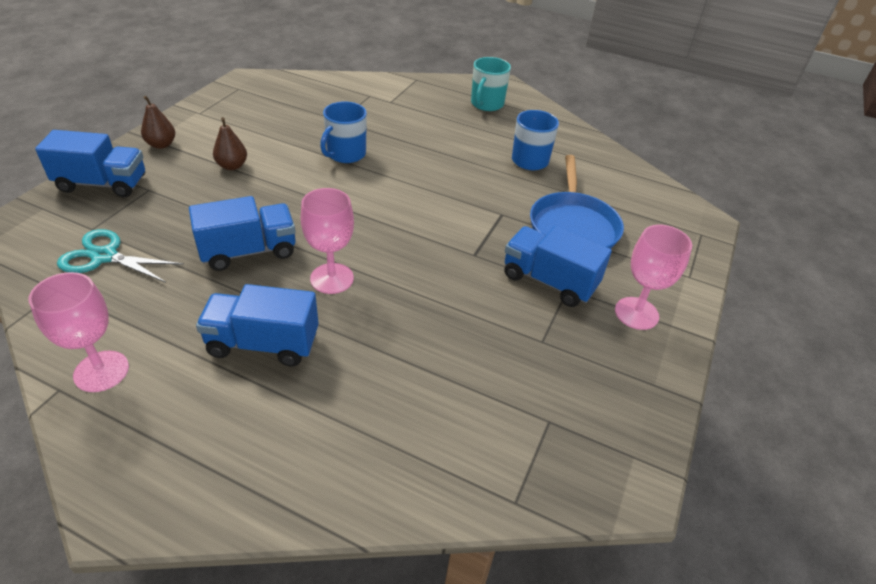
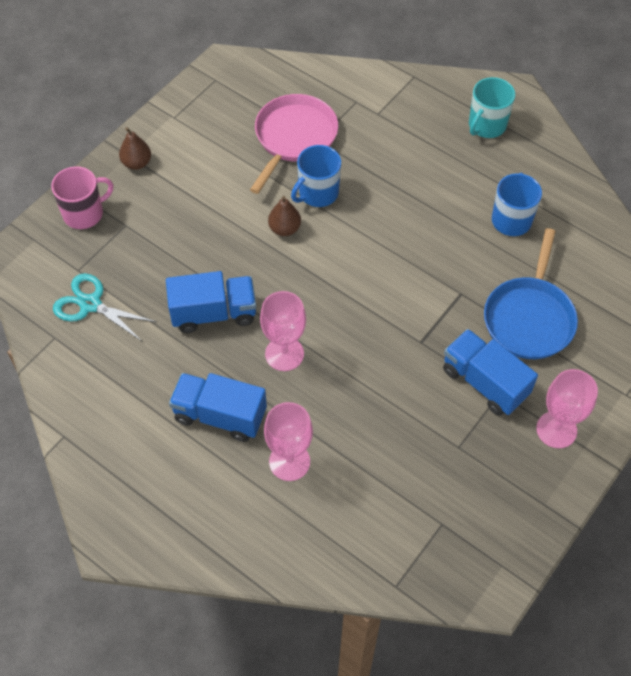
camera: 15 degrees right, 15 degrees up
(101, 371) = (94, 424): pink goblet -> pink goblet (289, 461)
(102, 184) = (84, 213): blue truck -> pink mug
(232, 166) = (204, 200): brown pear -> brown pear (284, 229)
(316, 120) = (294, 138): none -> pink pan

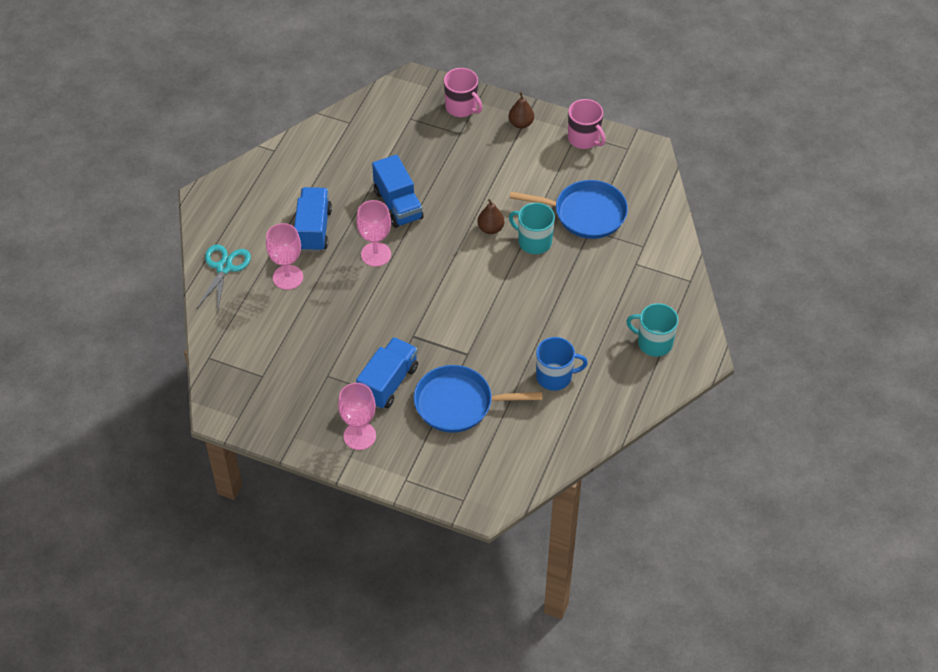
camera: 75 degrees right, 5 degrees down
(90, 304) = (383, 134): turquoise scissors -> turquoise scissors (224, 267)
(185, 112) = (584, 138): none -> pink mug
(294, 138) = (585, 213): pink pan -> blue pan
(317, 193) = (534, 241): blue mug -> turquoise mug

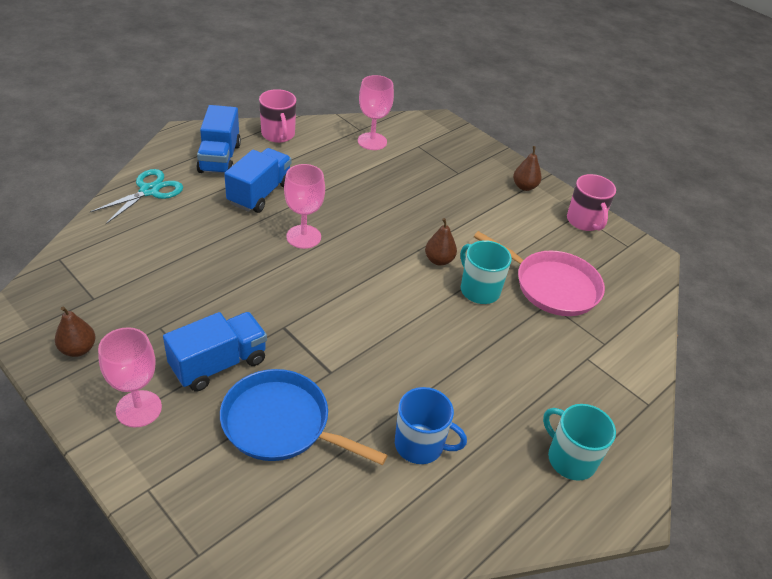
camera: 20 degrees right, 10 degrees down
(285, 416) = (78, 349): none -> brown pear
(288, 277) = (201, 222): pink goblet -> pink goblet (372, 141)
(398, 205) = (358, 205): blue truck -> blue truck (220, 158)
(462, 107) = (473, 155): pink mug -> pink mug (278, 134)
(585, 213) = (552, 286): blue pan -> pink pan

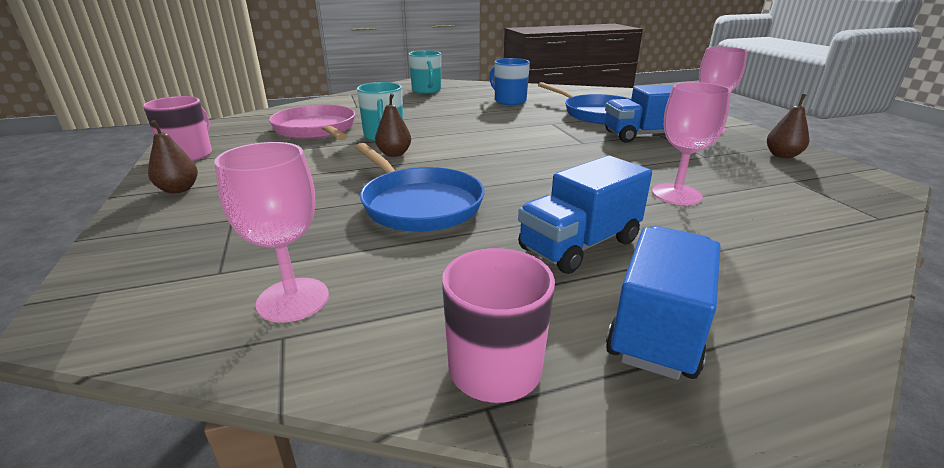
camera: 150 degrees left, 15 degrees down
(149, 191) = (796, 284): turquoise scissors -> none
(303, 237) = (532, 190): pink goblet -> pink goblet (676, 194)
(368, 206) = (419, 204): none -> blue pan

